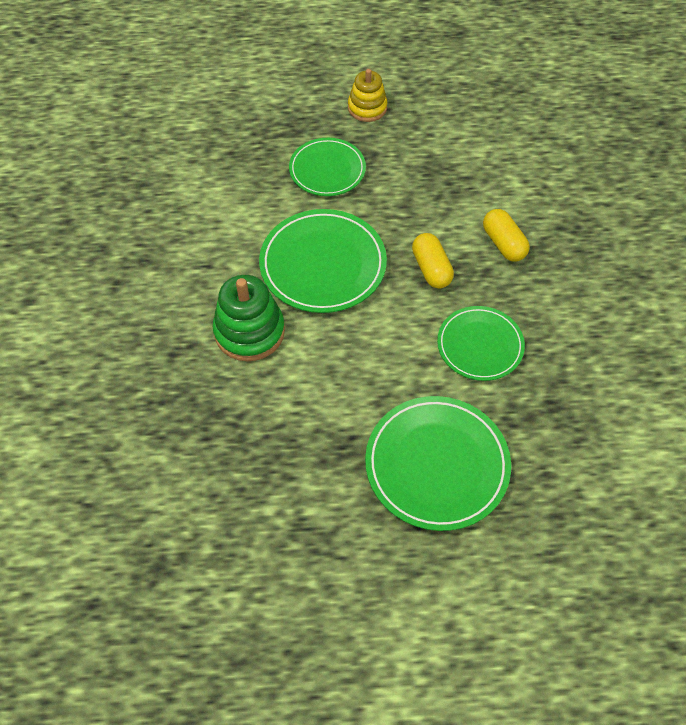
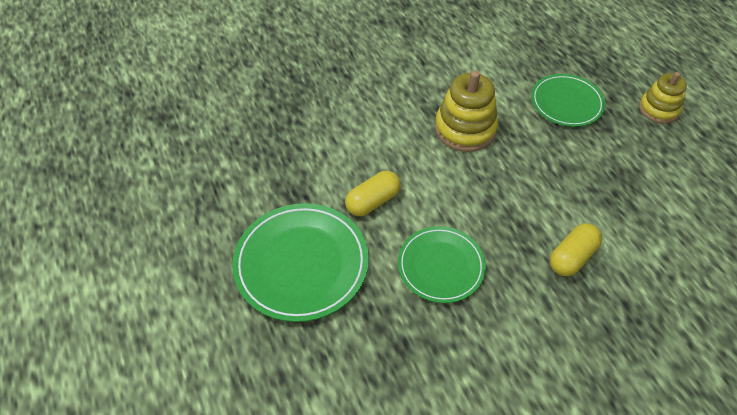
camera: 70 degrees right, 5 degrees down
(249, 331) = (375, 104): green stacking toy -> none
(323, 264) = (465, 129): green plate -> yellow stacking toy
(431, 269) = (505, 206): yellow capsule -> yellow capsule (373, 201)

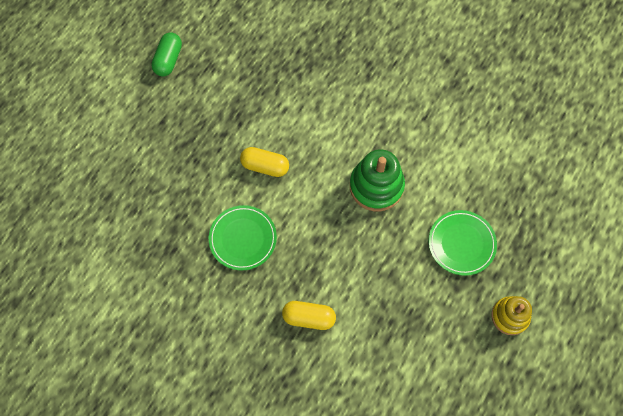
camera: 55 degrees right, 15 degrees up
(170, 217) = (168, 60): none -> green capsule
(301, 264) = (187, 156): green plate -> none
(465, 129) = (376, 186): yellow stacking toy -> green stacking toy

